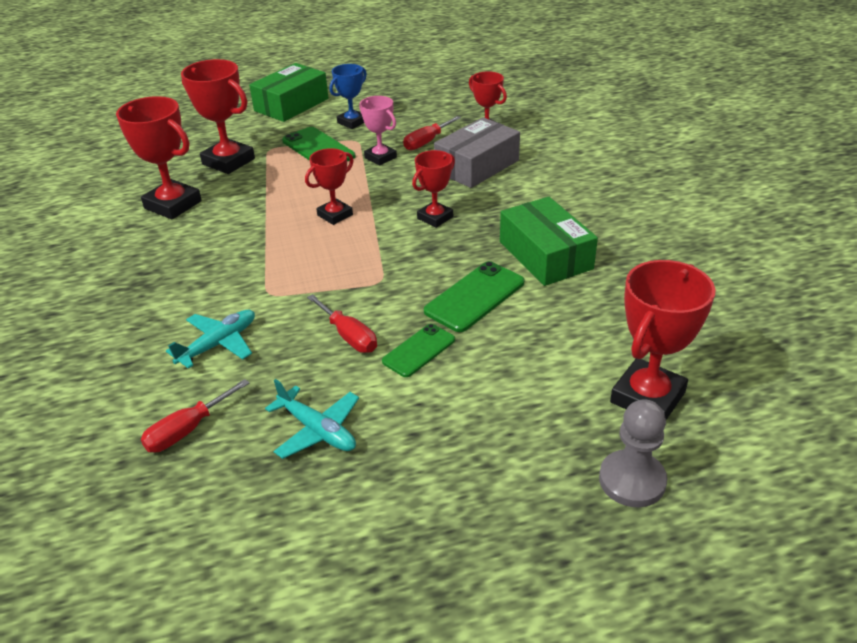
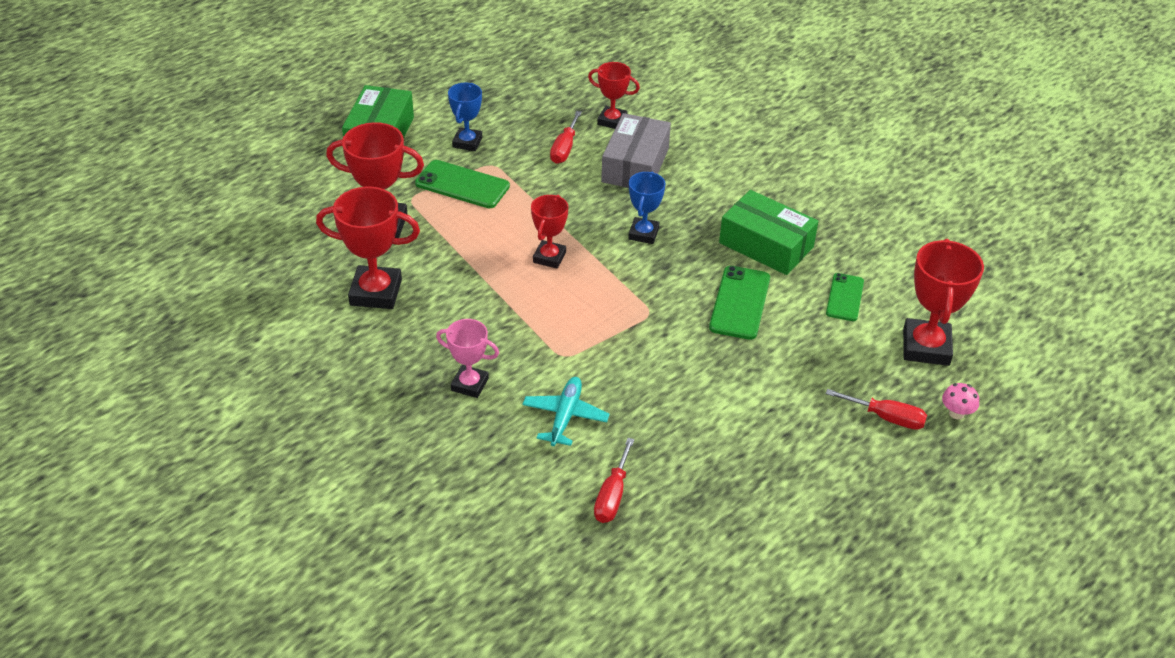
camera: 30 degrees left, 5 degrees up
(317, 430) = (714, 458): turquoise plane -> none
(349, 336) = (668, 372): red screwdriver -> red screwdriver (886, 418)
(380, 157) = (535, 179): pink trophy -> pink trophy (470, 384)
(419, 350) = (734, 366): green phone -> green phone (844, 297)
(435, 218) = (643, 234): red trophy -> blue trophy
(632, 480) = (956, 413): grey pawn -> pink mushroom

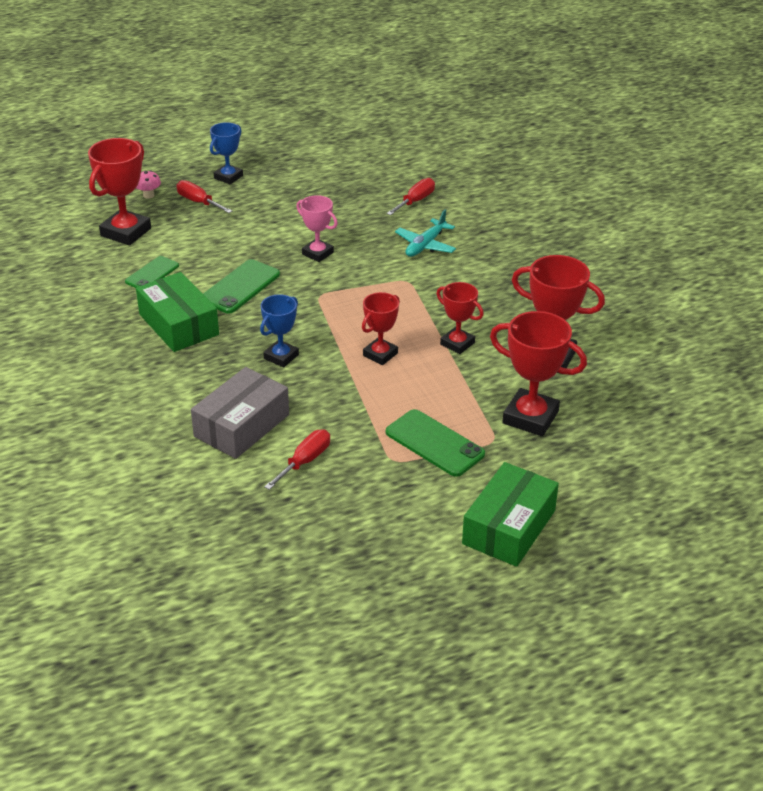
camera: 160 degrees left, 5 degrees down
(467, 142) = (410, 494): blue trophy -> blue trophy (228, 177)
(470, 384) = (489, 277): pink trophy -> pink trophy (317, 253)
(612, 121) = (231, 485): red trophy -> red trophy (457, 343)

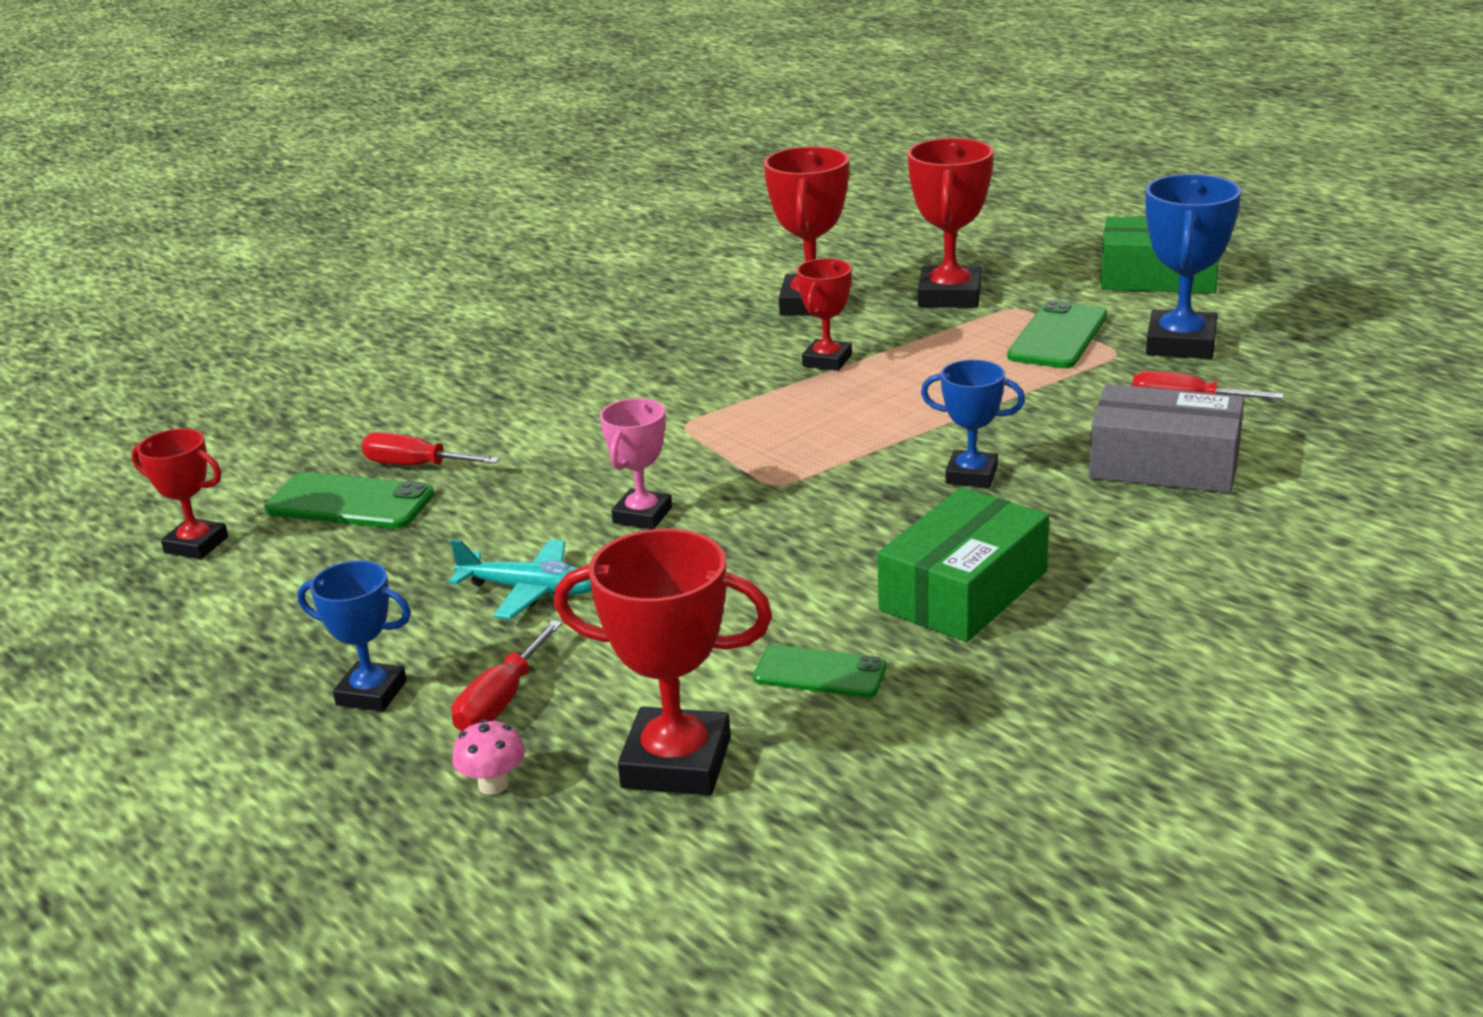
camera: 105 degrees left, 10 degrees down
(240, 287) = (800, 562): green phone -> green phone (350, 502)
(380, 354) = (898, 405): red trophy -> red trophy (196, 545)
(388, 493) = (1181, 344): none -> blue trophy
(425, 245) = (566, 430): turquoise plane -> turquoise plane (530, 590)

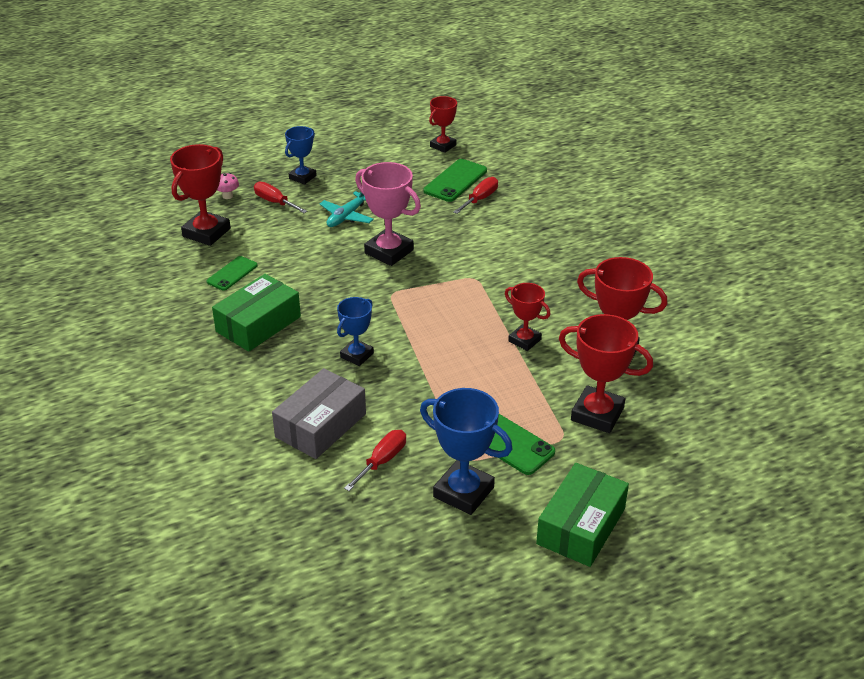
camera: 105 degrees right, 10 degrees up
(642, 515) = (389, 252): pink trophy -> pink trophy, size x1.63
(964, 591) = (258, 324): green box -> green box turned 75 degrees clockwise

